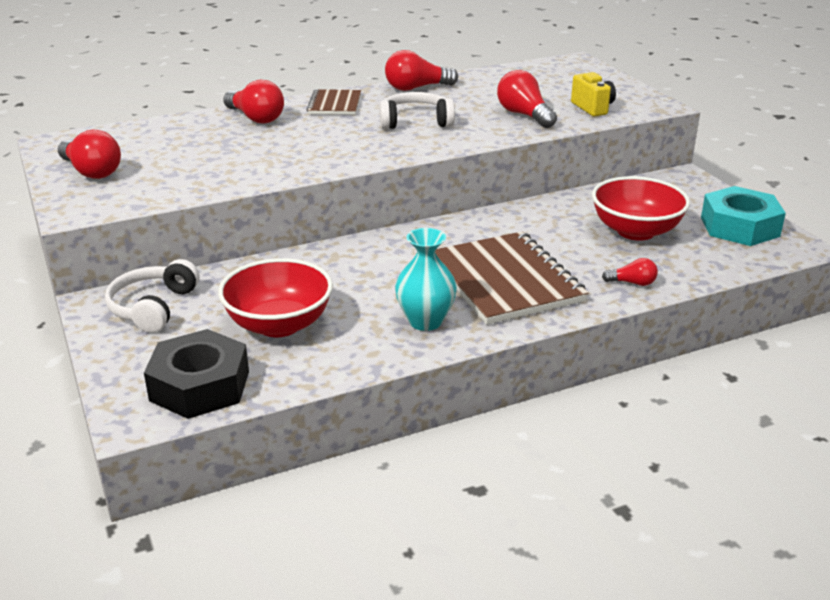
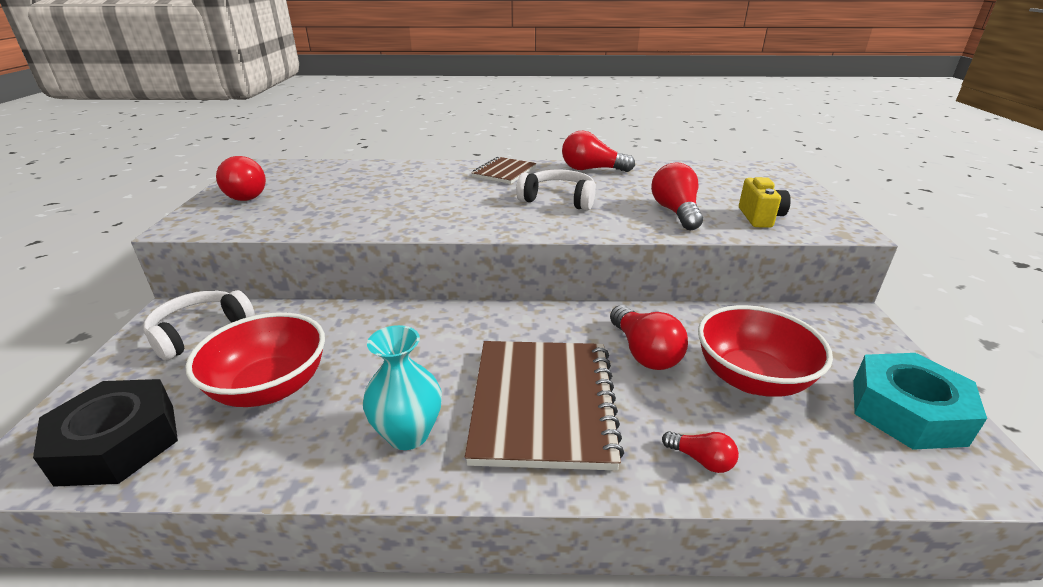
camera: 25 degrees right, 0 degrees up
(256, 118) = (426, 173): red light bulb -> red light bulb (644, 352)

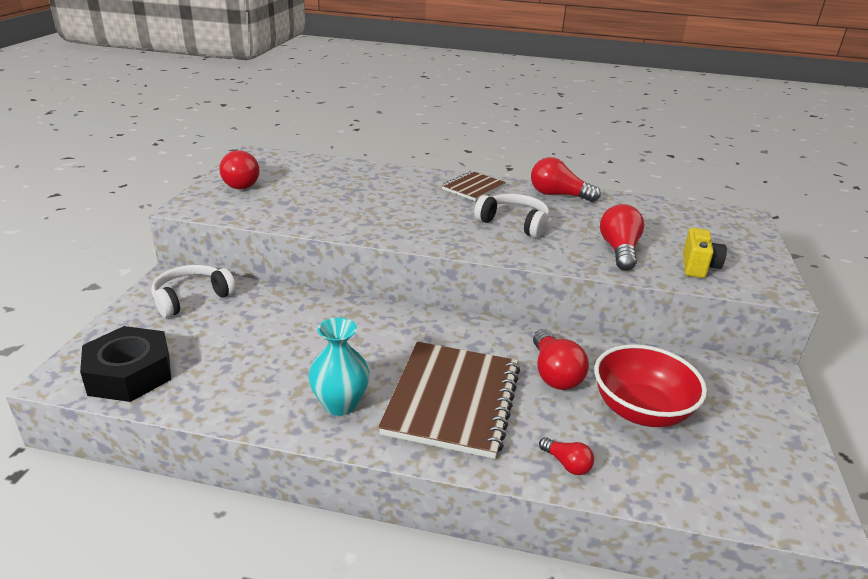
camera: 10 degrees right, 0 degrees up
(270, 387) = (241, 351): red bowl -> none
(907, 411) = (768, 460): turquoise nut -> none

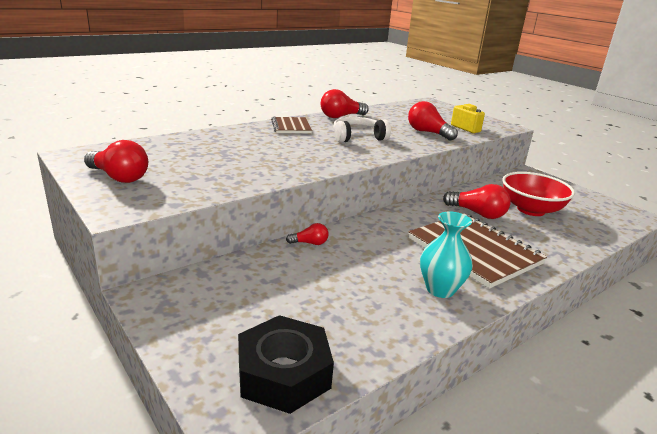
camera: 50 degrees left, 5 degrees down
(192, 298) = (201, 295): white headphones -> none
(566, 464) = (561, 247): red light bulb -> red light bulb (310, 243)

